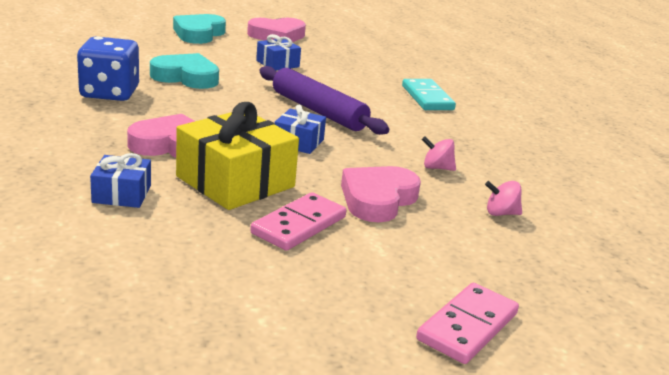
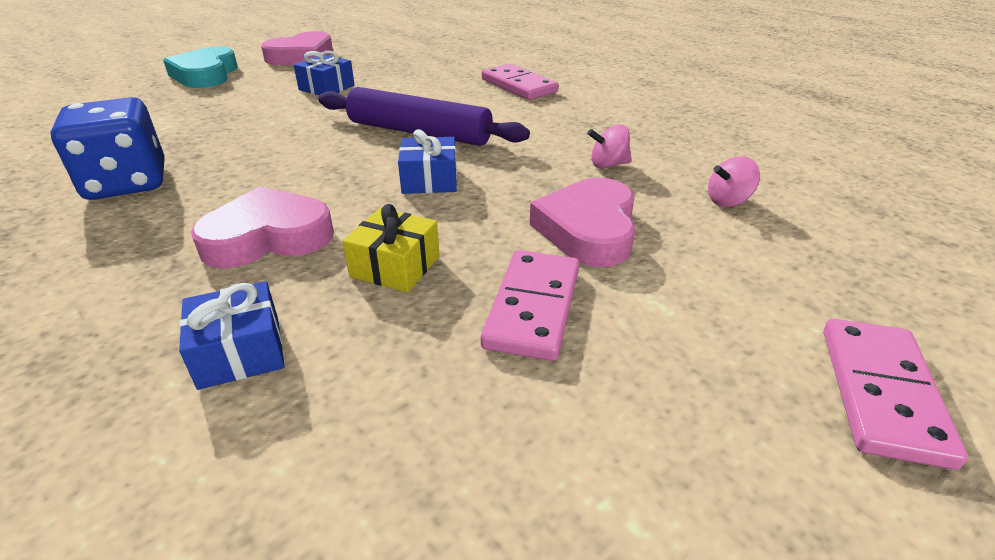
camera: 20 degrees left, 10 degrees up
(186, 77) = (224, 132): turquoise heart -> none
(235, 181) = (395, 266): yellow gift -> yellow gift, size x0.52
(427, 98) = (518, 86): turquoise domino -> pink domino

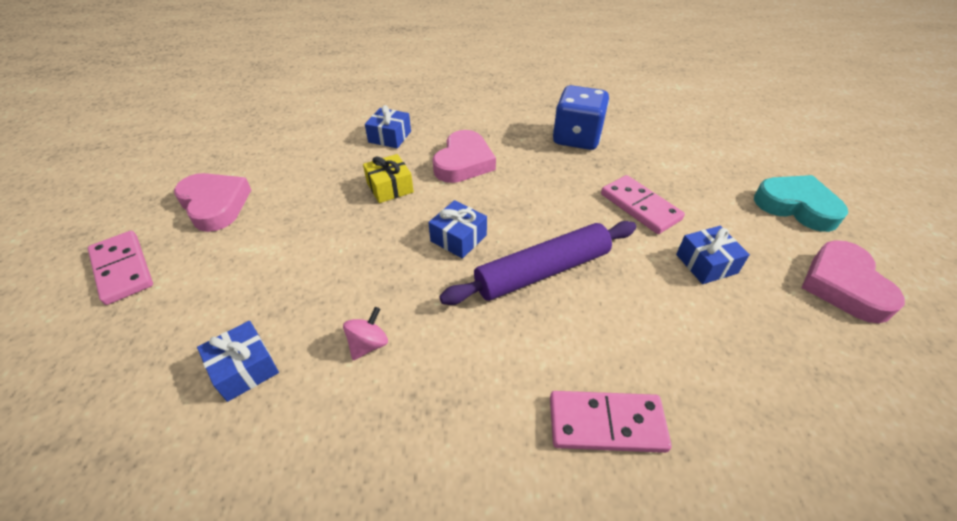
camera: 130 degrees right, 10 degrees up
(533, 307) = (306, 210): pink domino -> pink domino (640, 207)
(588, 229) = (323, 269): pink heart -> pink heart (215, 205)
(728, 201) = (244, 368): pink spinning top -> blue gift

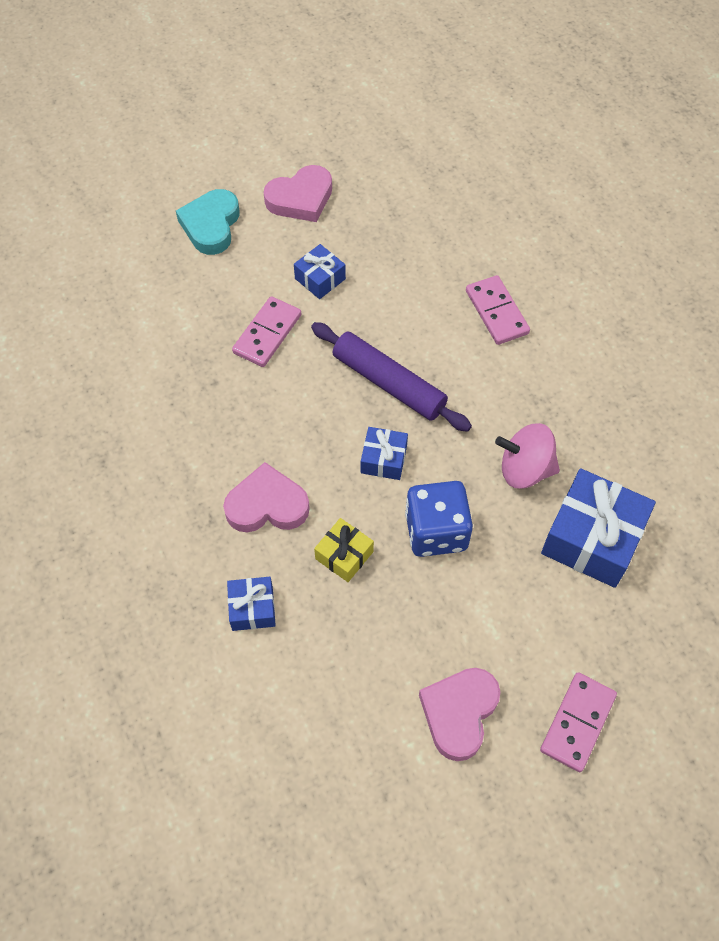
camera: 115 degrees left, 15 degrees up
(244, 368) = (592, 538): blue gift -> blue gift, size x1.91
(368, 344) = (525, 469): pink spinning top -> pink spinning top, size x1.81
(576, 138) = (169, 413): blue dice -> blue dice (436, 531)

